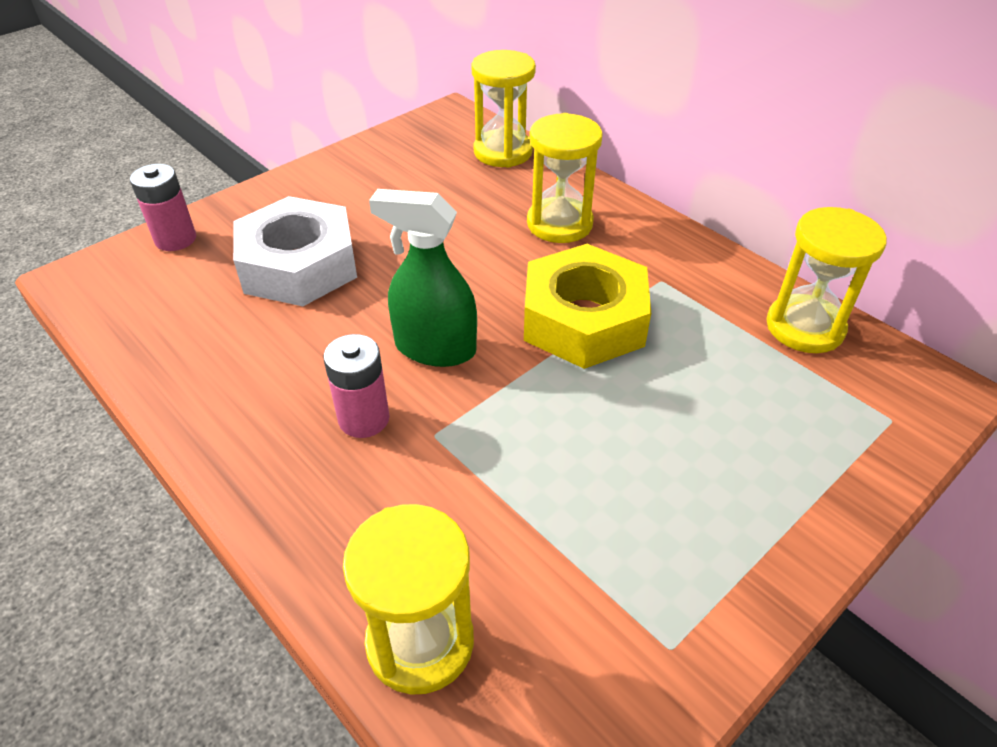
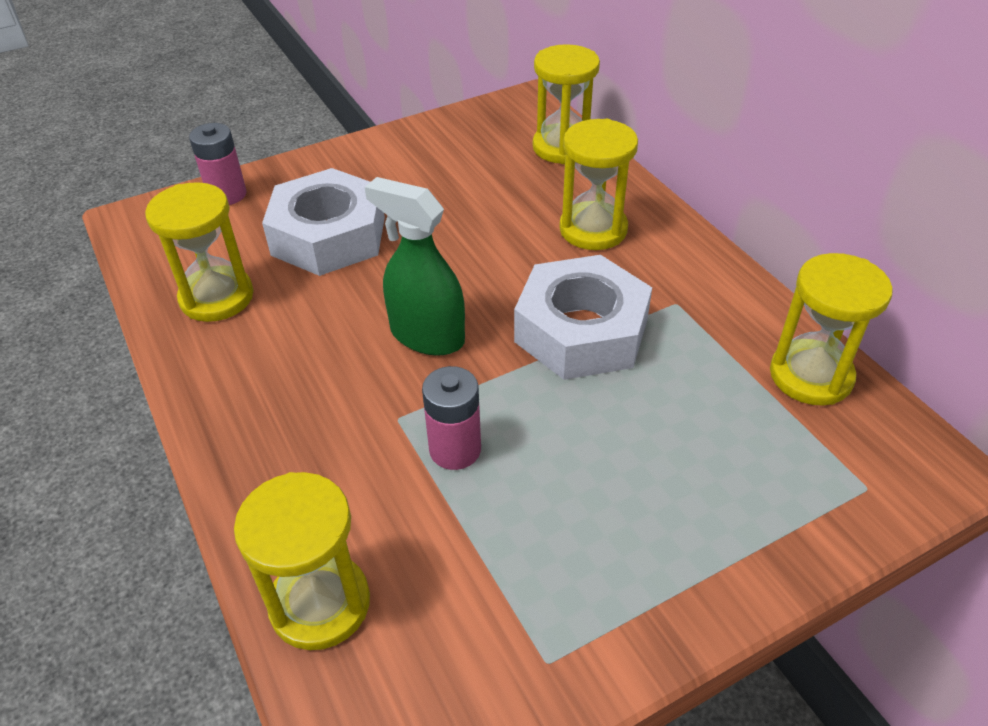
camera: 15 degrees right, 0 degrees up
(199, 344) = (217, 297): none -> yellow hourglass
(364, 419) = (339, 391): pink battery -> pink battery (455, 449)
(583, 320) = (581, 331): yellow nut -> white nut

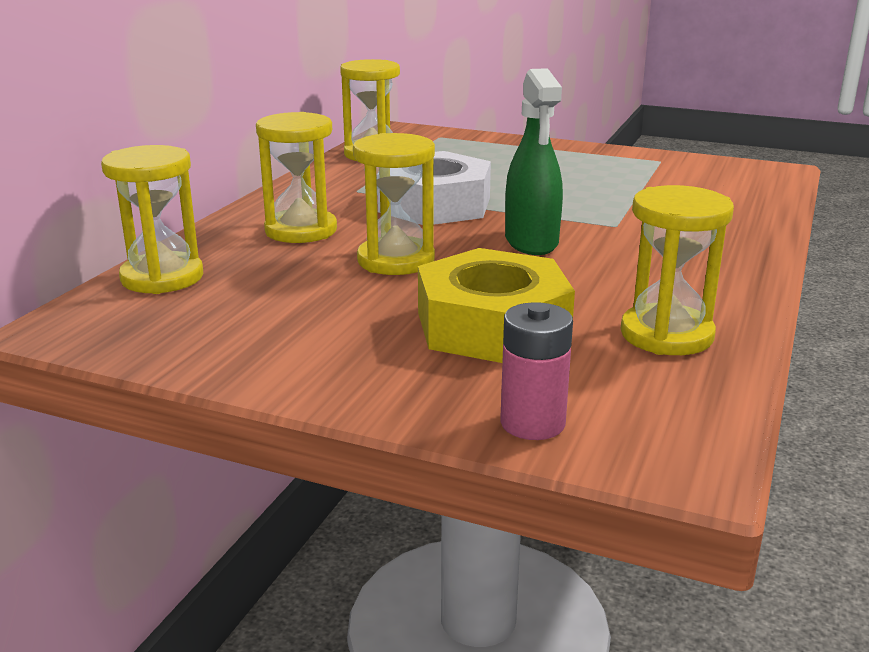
camera: 130 degrees left, 20 degrees down
(320, 604) = (751, 201): yellow hourglass -> yellow hourglass (396, 260)
(329, 236) = (492, 325): white nut -> yellow nut
(455, 449) = (601, 205): pink battery -> none

